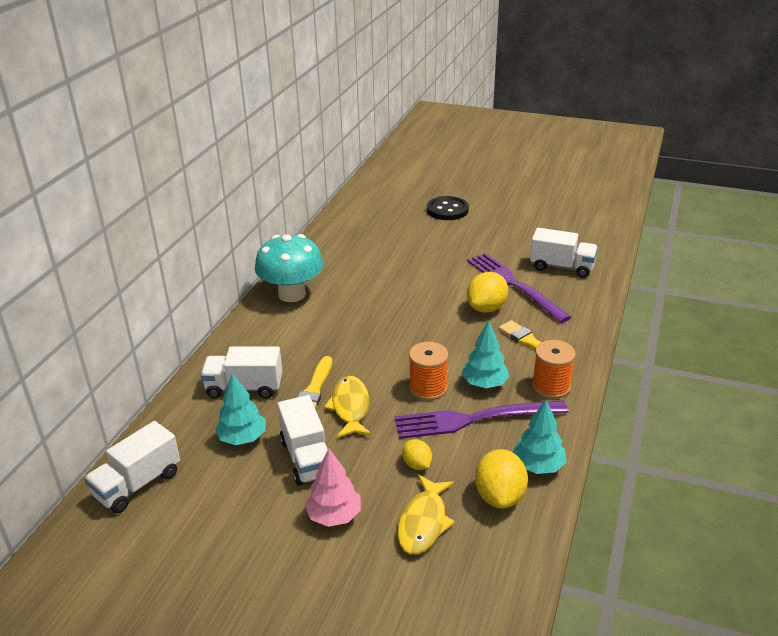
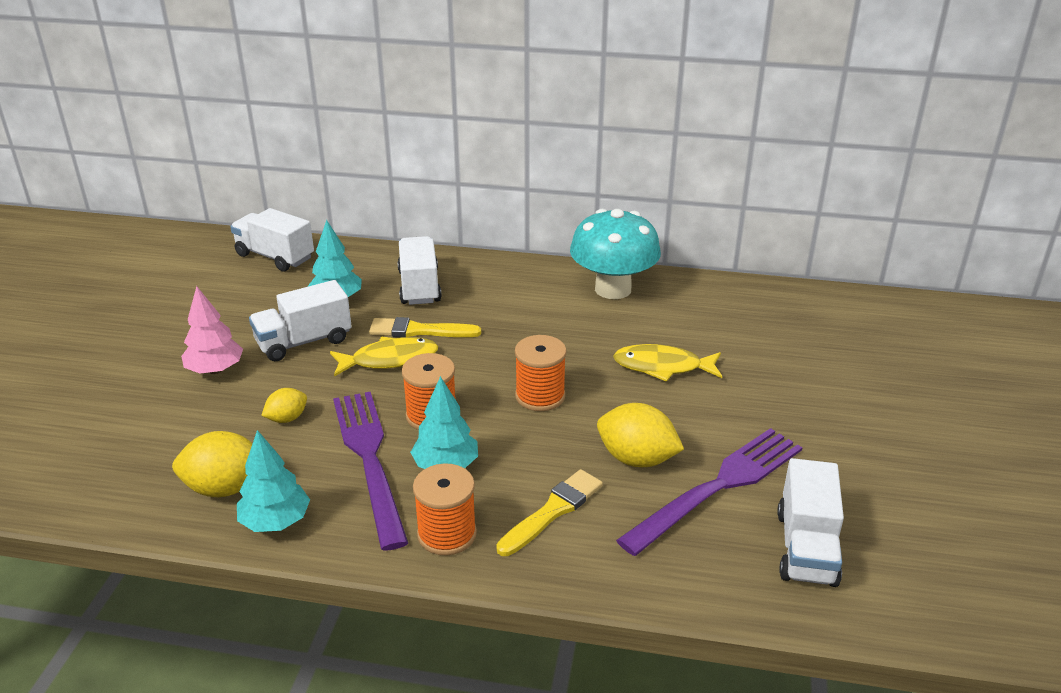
camera: 80 degrees right, 0 degrees up
(415, 338) = (540, 396): none -> orange spool
(423, 522) = (194, 431): yellow fish -> yellow fish (662, 366)
(447, 210) = (931, 399): black button -> none

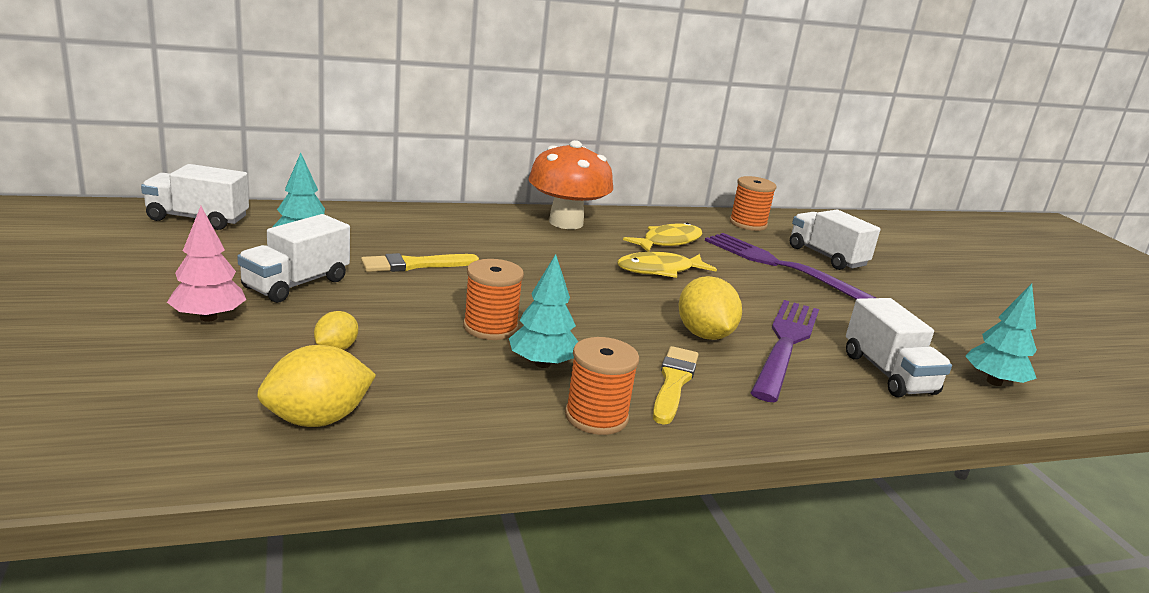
camera: 30 degrees left, 10 degrees down
(275, 522) = (406, 439): turquoise tree -> turquoise tree (994, 382)
(369, 458) = (459, 369): purple fork -> purple fork (778, 265)
(389, 360) = (405, 289): yellow fish -> yellow fish (668, 242)
(419, 287) = (383, 232): white truck -> white truck (826, 257)
(540, 396) = (578, 301): orange spool -> orange spool (748, 224)
(613, 289) = (566, 222): turquoise mushroom -> orange mushroom
(636, 459) = (704, 335): yellow lemon -> yellow lemon turned 75 degrees clockwise

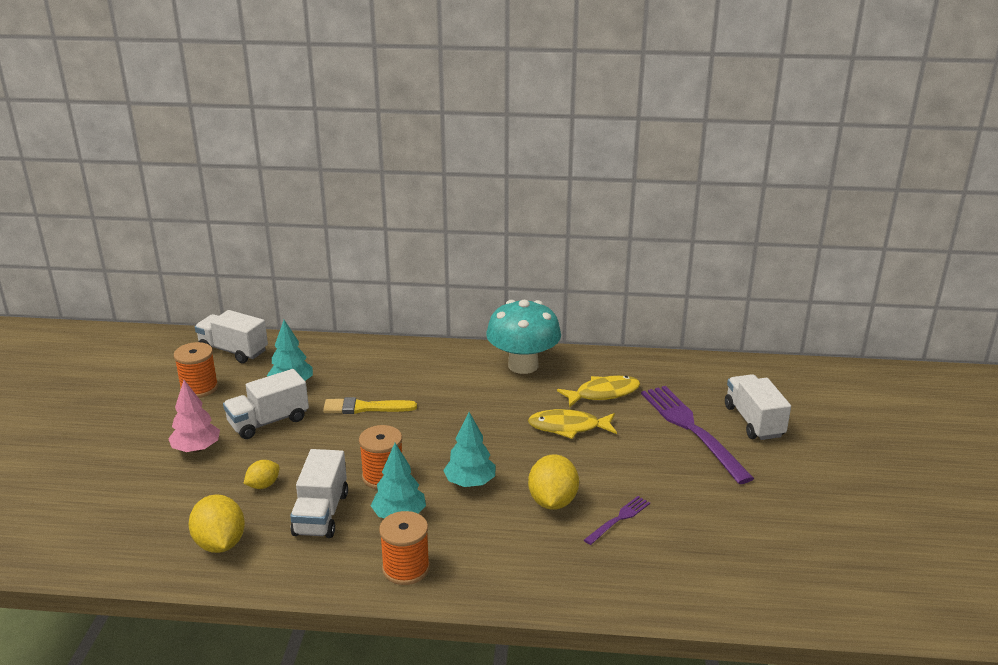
camera: 25 degrees right, 5 degrees up
(317, 419) = (220, 544): yellow lemon -> yellow lemon turned 75 degrees clockwise
(566, 222) = (523, 365): orange mushroom -> turquoise mushroom
(674, 382) = (489, 546): yellow brush -> none
(748, 224) = (705, 374): orange spool -> orange spool (199, 388)
(785, 343) = (619, 519): purple fork -> purple fork, size x0.47
(888, 374) = (689, 561): white truck -> white truck (321, 514)
(994, 382) = (789, 583): turquoise tree -> turquoise tree (470, 483)

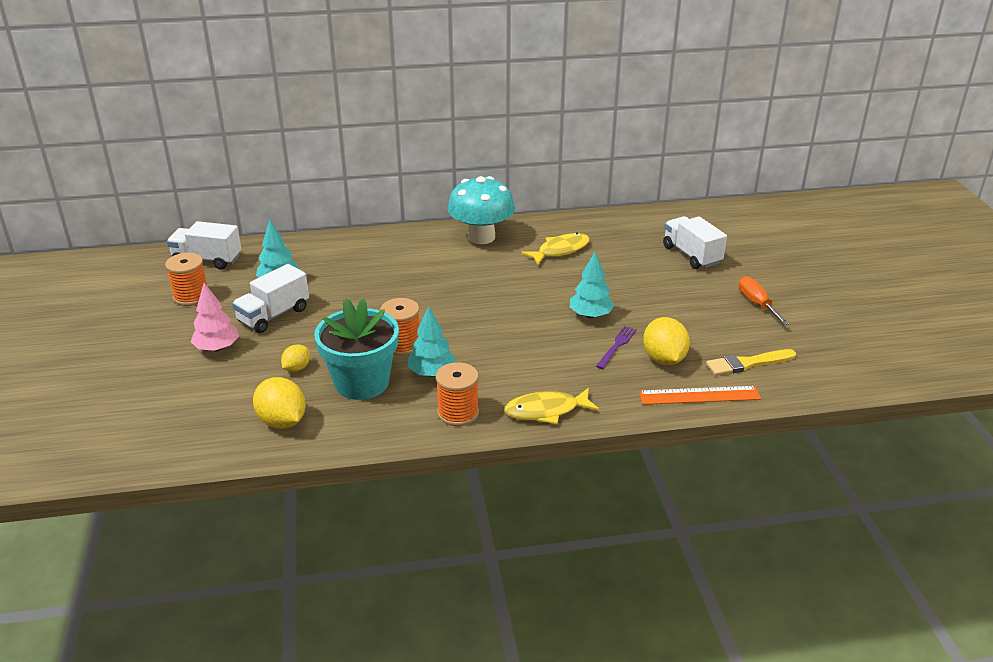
camera: 15 degrees left, 5 degrees up
(321, 514) = (362, 382): white truck -> turquoise flower pot
(365, 408) = (357, 291): yellow brush -> yellow brush (747, 363)
(470, 483) = (480, 338): turquoise tree -> turquoise tree (590, 315)
(552, 501) = (556, 341): yellow lemon -> yellow lemon (664, 359)
(568, 427) = (543, 281): yellow fish -> yellow fish (546, 411)
(691, 429) = (644, 268): purple fork -> none
(691, 599) = (699, 395): none -> orange ruler
(809, 494) = (757, 304): none -> orange screwdriver

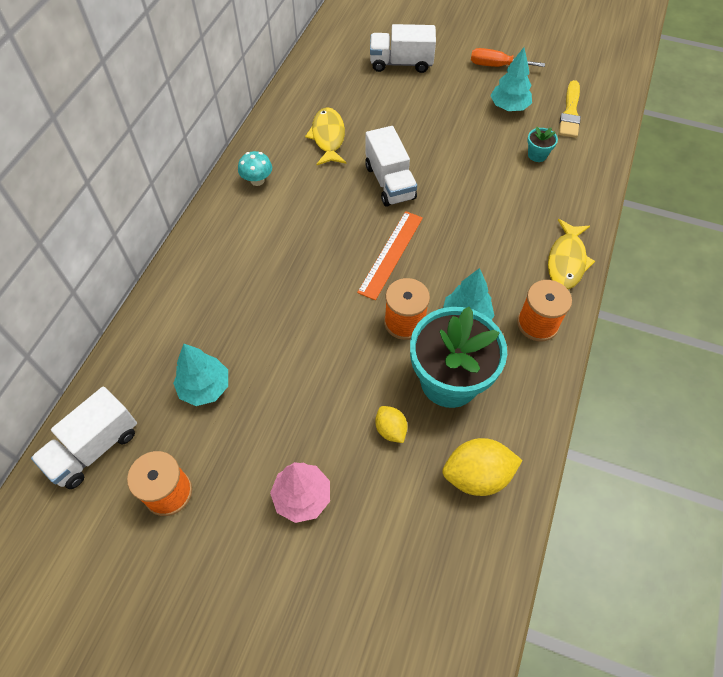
camera: 60 degrees left, 25 degrees up
(273, 315) = (273, 417): white truck -> white truck (389, 182)
(481, 237) = (257, 180): turquoise mushroom -> turquoise mushroom, size x0.45
(590, 315) = (446, 167): turquoise tree -> turquoise tree (509, 107)
(617, 345) = (501, 173): purple fork -> none
(664, 359) = (537, 155): yellow lemon -> turquoise flower pot
(699, 395) = (595, 159): orange ruler -> orange ruler (390, 254)

